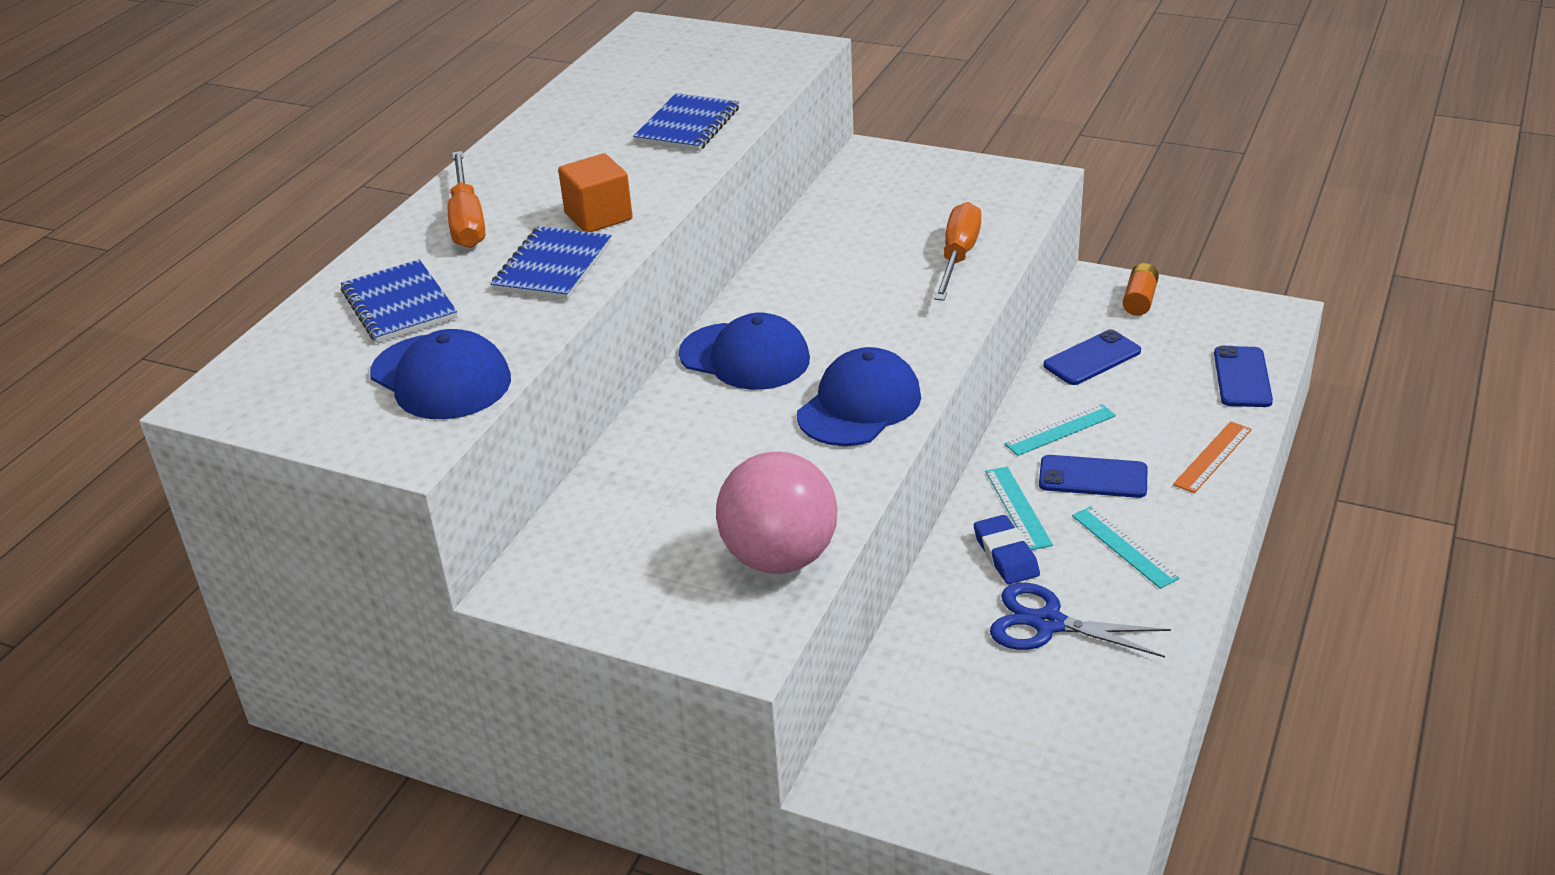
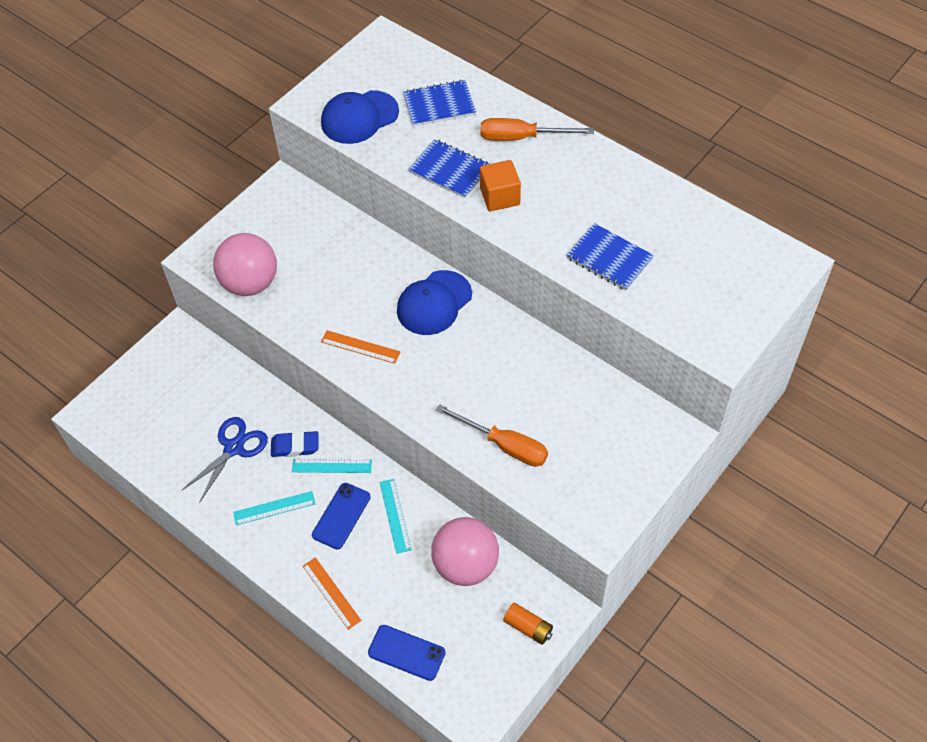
camera: 105 degrees right, 20 degrees up
(859, 405) = (360, 347): blue cap -> orange ruler
(1092, 358) = (466, 565): blue phone -> pink ball

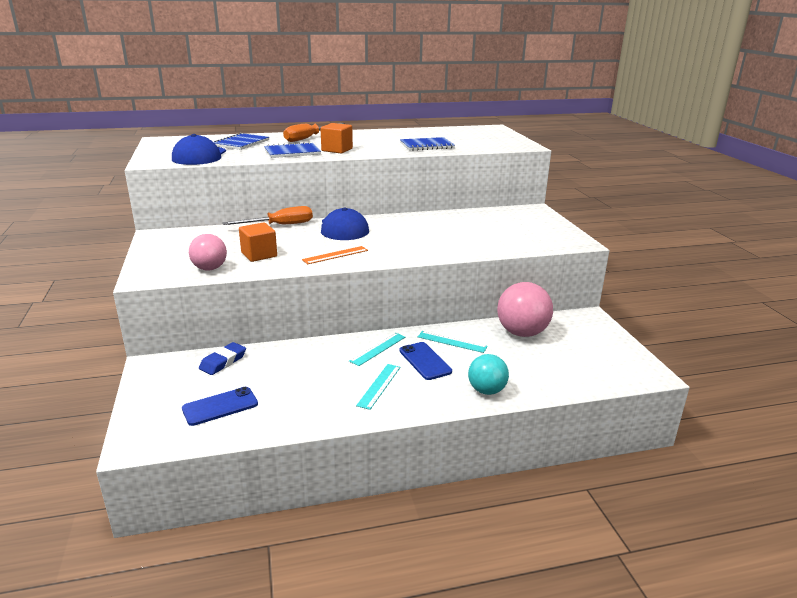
camera: 55 degrees left, 30 degrees down
(234, 448) = (298, 382): blue scissors -> none
(250, 283) = (210, 268): pink ball -> pink ball, size x0.63
(295, 446) = (339, 356): blue eraser -> blue eraser (223, 362)
(308, 291) = (259, 255): none -> orange cube
(331, 593) = (486, 390): orange ruler -> turquoise ball
(406, 652) = (571, 379): blue phone -> blue phone (220, 406)
(504, 445) = (480, 244): orange screwdriver -> orange screwdriver (280, 225)
(528, 627) = (592, 331): orange battery -> none

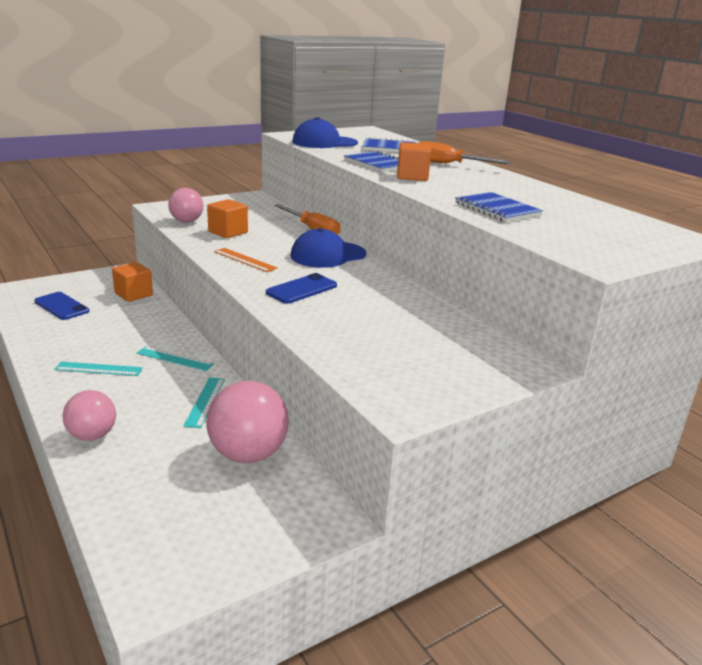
camera: 70 degrees right, 0 degrees up
(223, 362) = (133, 294): blue eraser -> orange cube
(425, 361) = (154, 389): blue phone -> blue phone (302, 289)
(486, 390) = (92, 435): turquoise ball -> pink ball

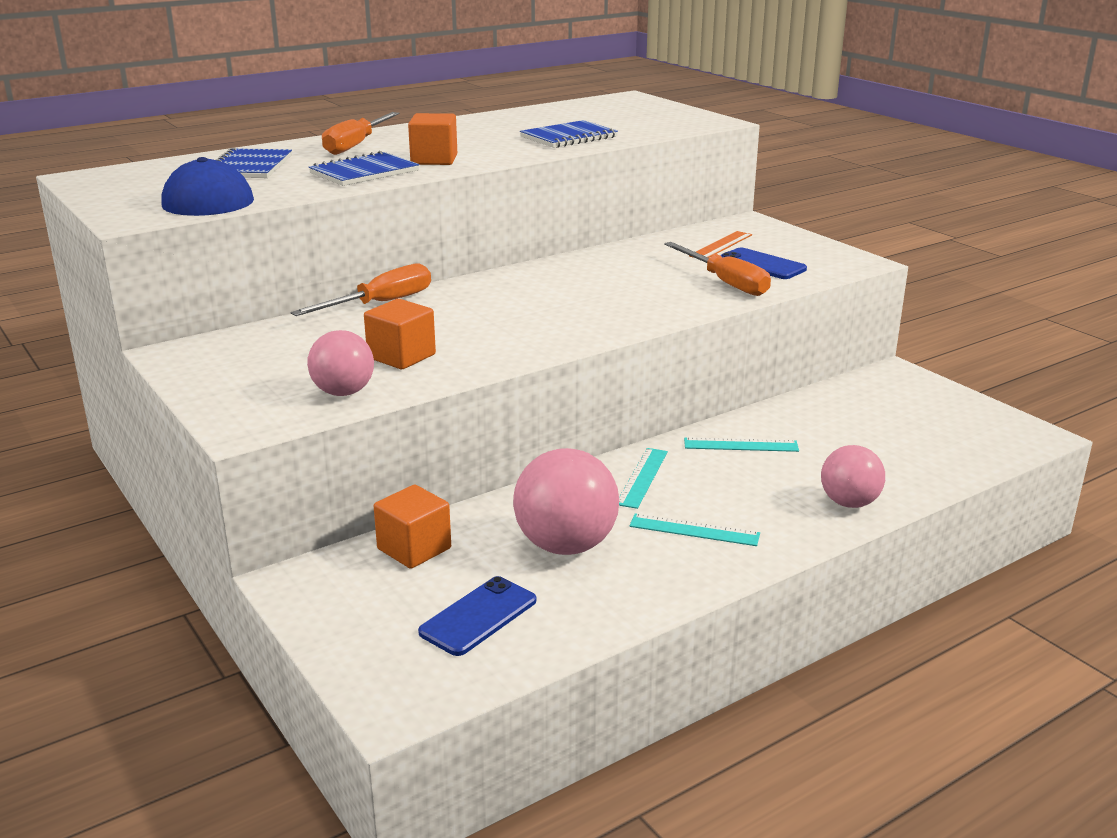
camera: 90 degrees left, 0 degrees up
(99, 369) = (694, 530): turquoise ruler -> turquoise ruler turned 75 degrees counterclockwise
(245, 260) = (528, 336): orange ruler -> orange ruler (721, 245)
(248, 454) = (826, 413): pink ball -> pink ball (566, 545)
(302, 289) = (620, 302): blue phone -> blue phone (762, 265)
(328, 255) = (492, 292): blue cap -> none
(340, 331) = (725, 283): none -> orange screwdriver

